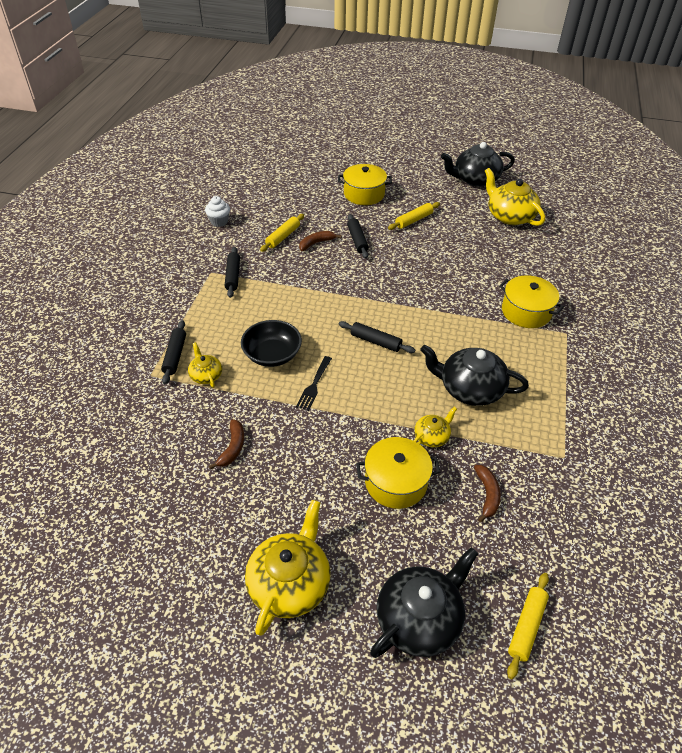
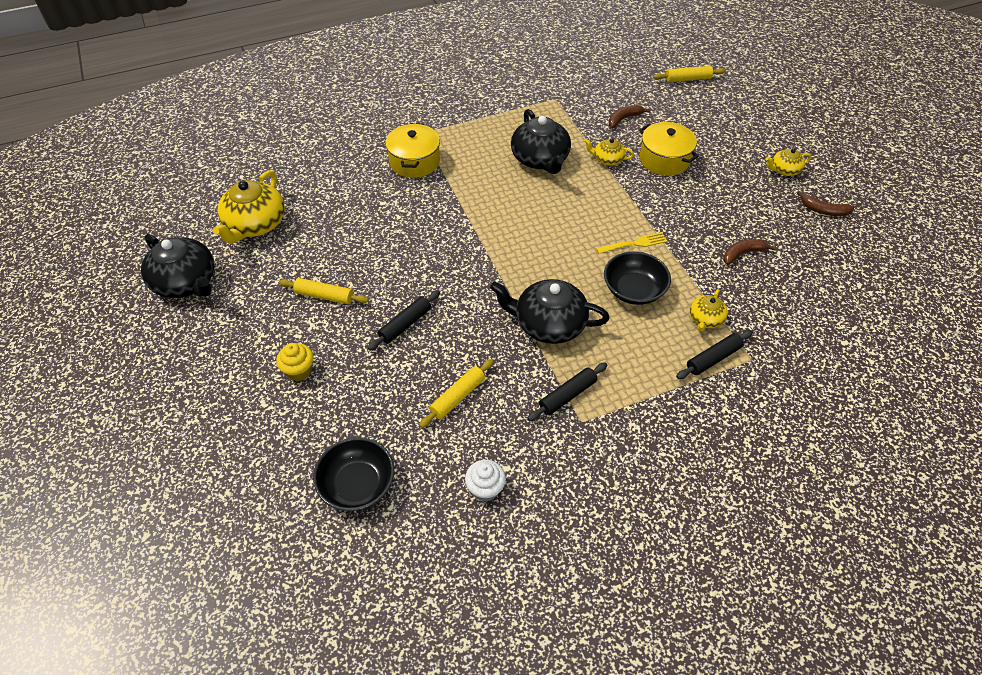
camera: 125 degrees left, 5 degrees up
(272, 188) = (357, 484): none -> black bowl
(283, 237) = (457, 397): yellow rolling pin -> yellow rolling pin turned 45 degrees counterclockwise
(290, 583) = (784, 170): yellow teapot -> yellow teapot, size x0.52
(314, 385) = (634, 244): black fork -> yellow fork
(316, 243) = (442, 357): brown banana -> brown banana (823, 210)
(364, 194) = (299, 371): yellow pot -> yellow cupcake
(375, 341) = (546, 233): black rolling pin -> none
(419, 618) = (733, 114): black teapot -> black teapot (548, 324)

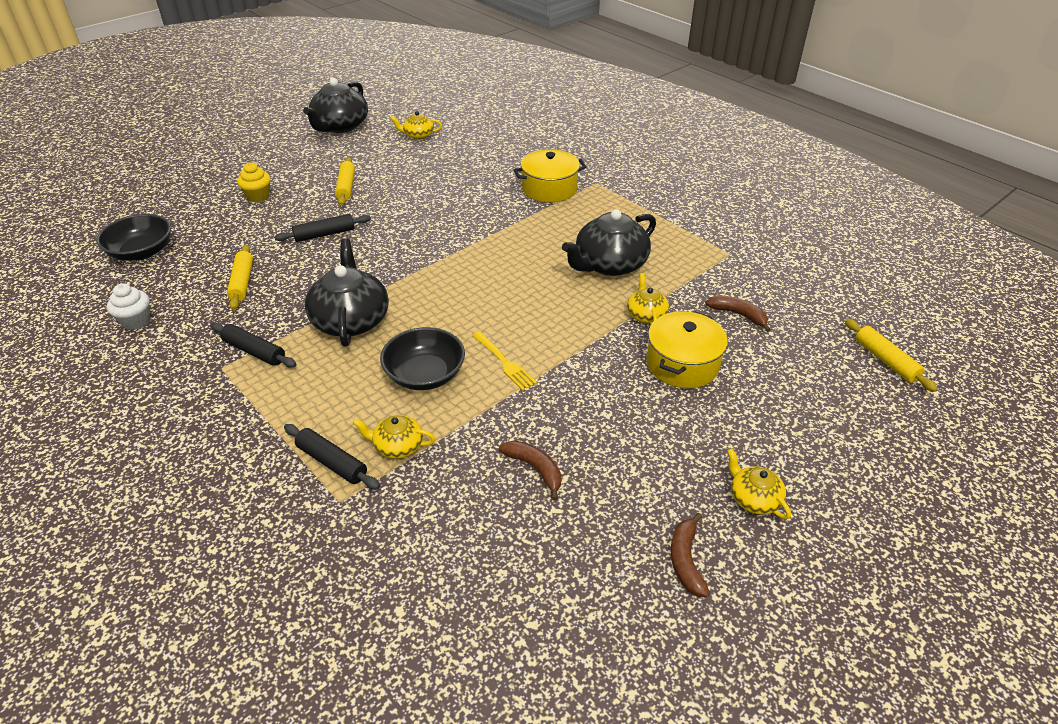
camera: 70 degrees right, 10 degrees down
(255, 224) = (418, 135): yellow teapot -> yellow teapot, size x0.52
(405, 324) = (324, 234): black rolling pin -> black rolling pin turned 45 degrees counterclockwise
(457, 397) = (242, 282): yellow rolling pin -> yellow rolling pin turned 60 degrees clockwise

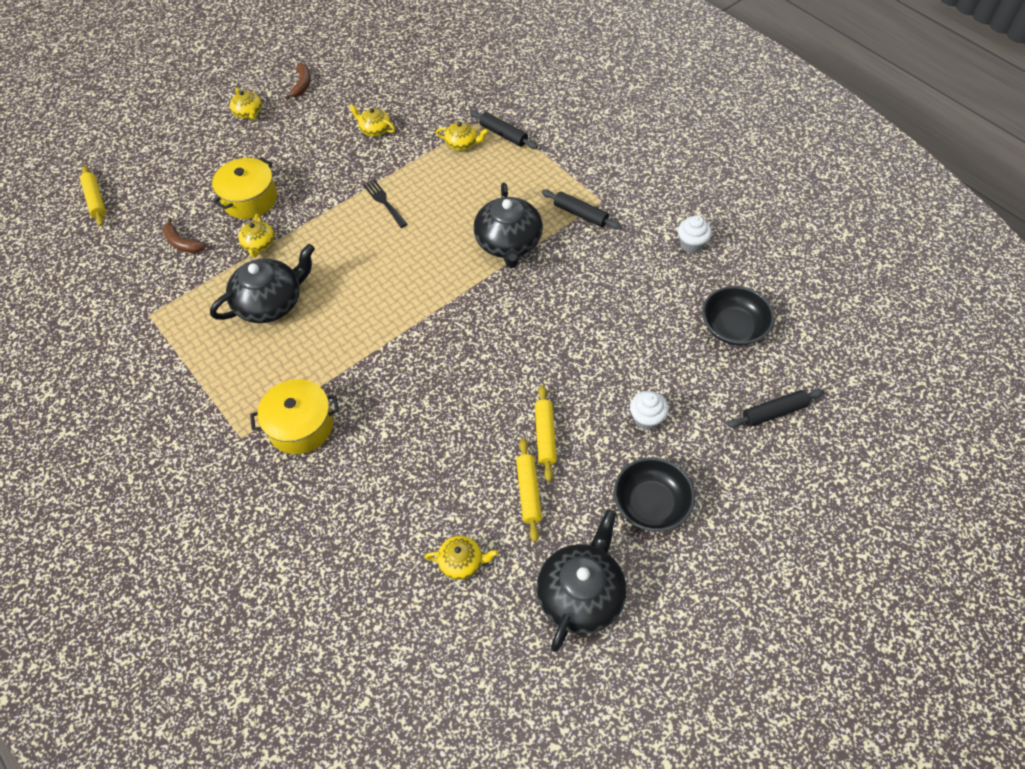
camera: 175 degrees left, 15 degrees up
(242, 282) = (616, 286): yellow rolling pin -> yellow rolling pin (528, 492)
(258, 196) = (646, 419): yellow cupcake -> white cupcake
(324, 234) = (553, 351): black rolling pin -> black rolling pin (774, 412)
(425, 375) = (445, 193): black bowl -> black bowl (651, 504)
(504, 362) = (384, 202): yellow fork -> black fork
(535, 469) = (375, 129): brown banana -> yellow teapot

